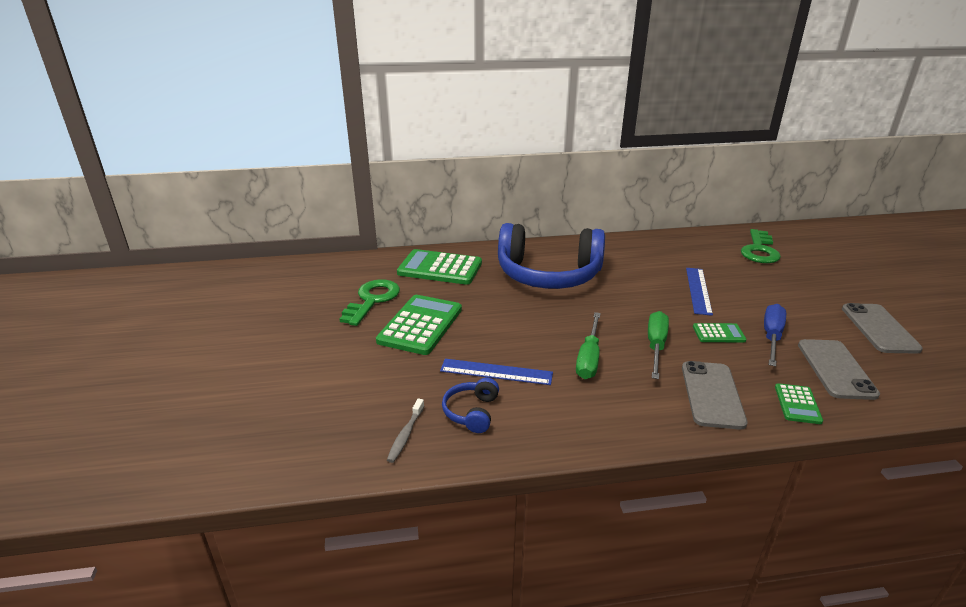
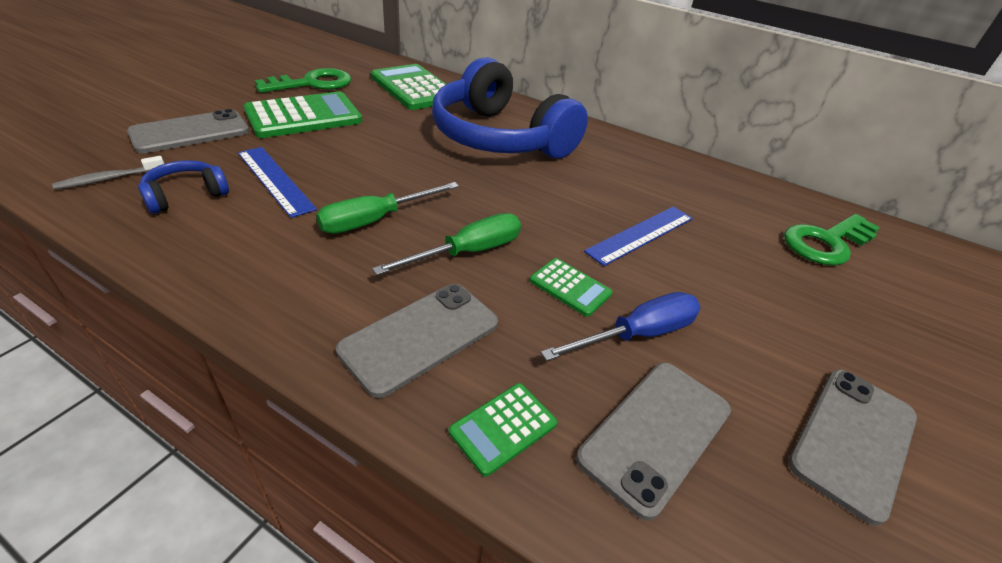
camera: 35 degrees right, 10 degrees up
(378, 378) = (190, 132): none -> grey phone

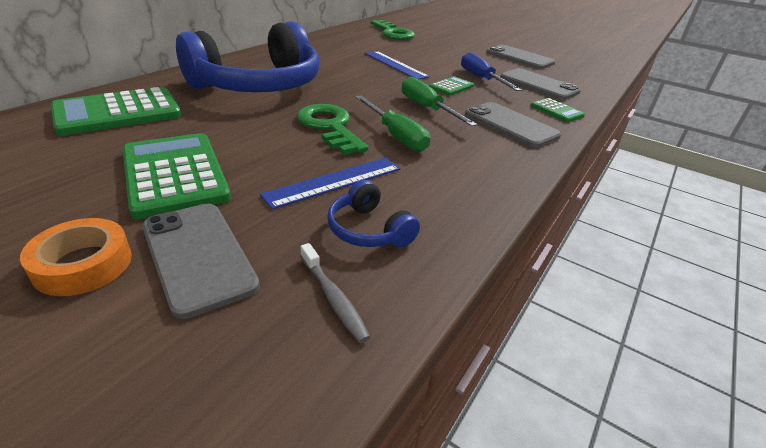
camera: 85 degrees left, 5 degrees down
(201, 103) = (83, 264): none -> orange tape
(312, 83) = (55, 174): green key -> green key (330, 127)

